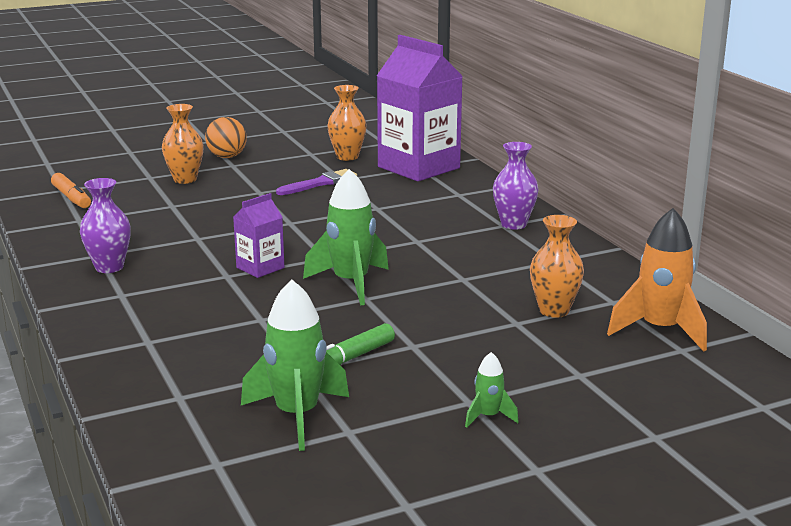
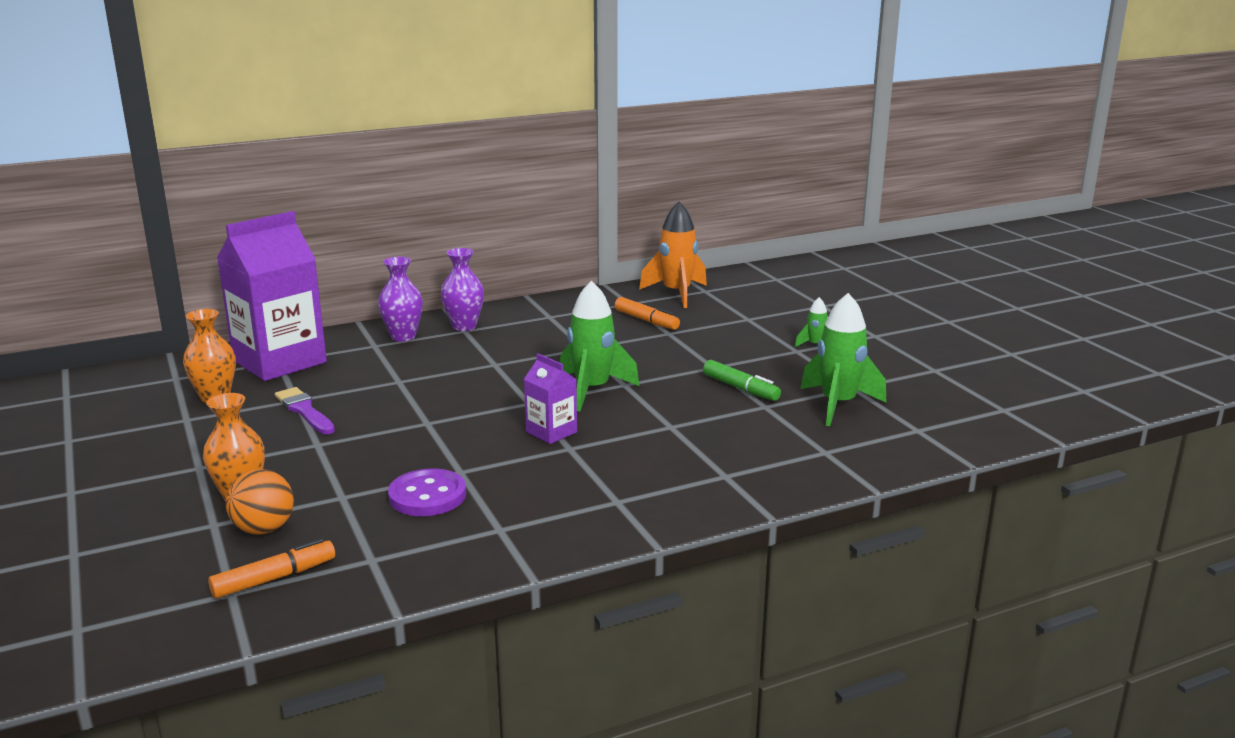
camera: 90 degrees left, 0 degrees up
(109, 267) = (540, 517): purple vase -> purple vase (403, 336)
(161, 230) = (427, 496): none -> purple button
(227, 157) = (159, 473): orange ball -> orange ball (264, 529)
(554, 311) = (646, 320): orange vase -> orange marker

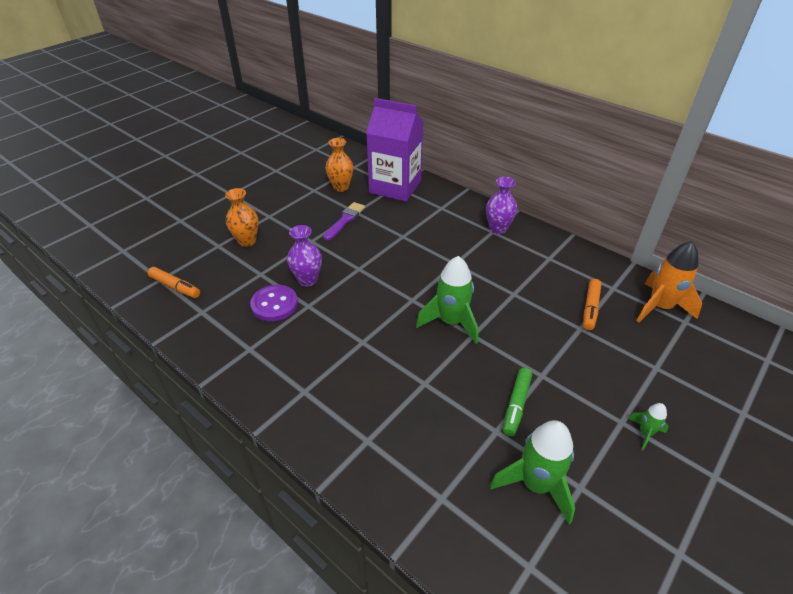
camera: 65 degrees right, 20 degrees up
(264, 529) = (219, 263): orange ball -> none
(403, 336) = (462, 212): purple vase -> purple vase (307, 280)
(551, 432) = (378, 325): purple carton -> none

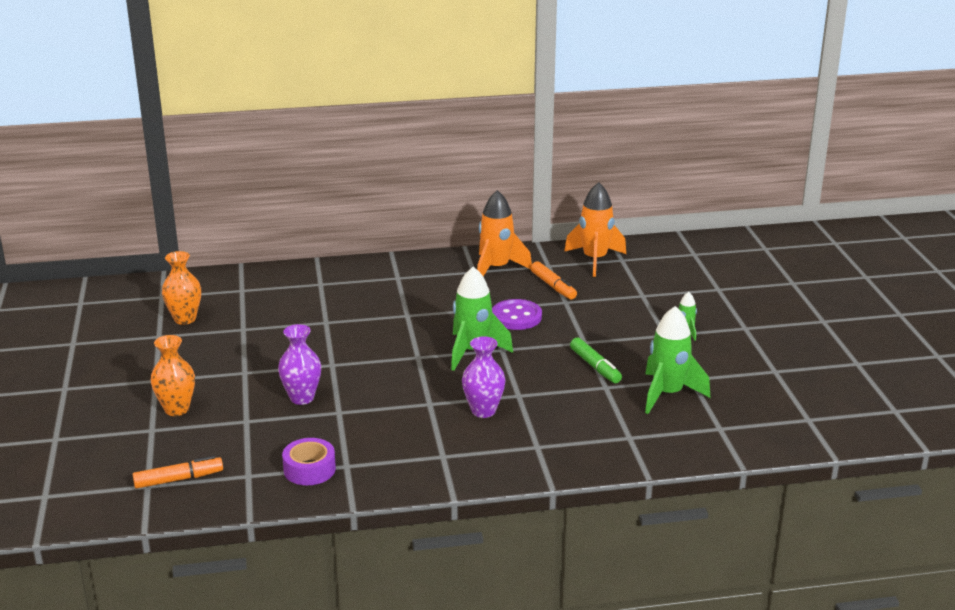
camera: 50 degrees left, 15 degrees down
(230, 334) = (309, 469): none -> purple tape
(274, 304) = (306, 429): purple button -> purple button (516, 317)
(345, 220) = (245, 340): purple brush -> none
(395, 187) = (242, 290): purple carton -> none
(498, 229) = (399, 273): purple vase -> purple vase (483, 411)
(569, 266) = (496, 269): none -> orange rocket

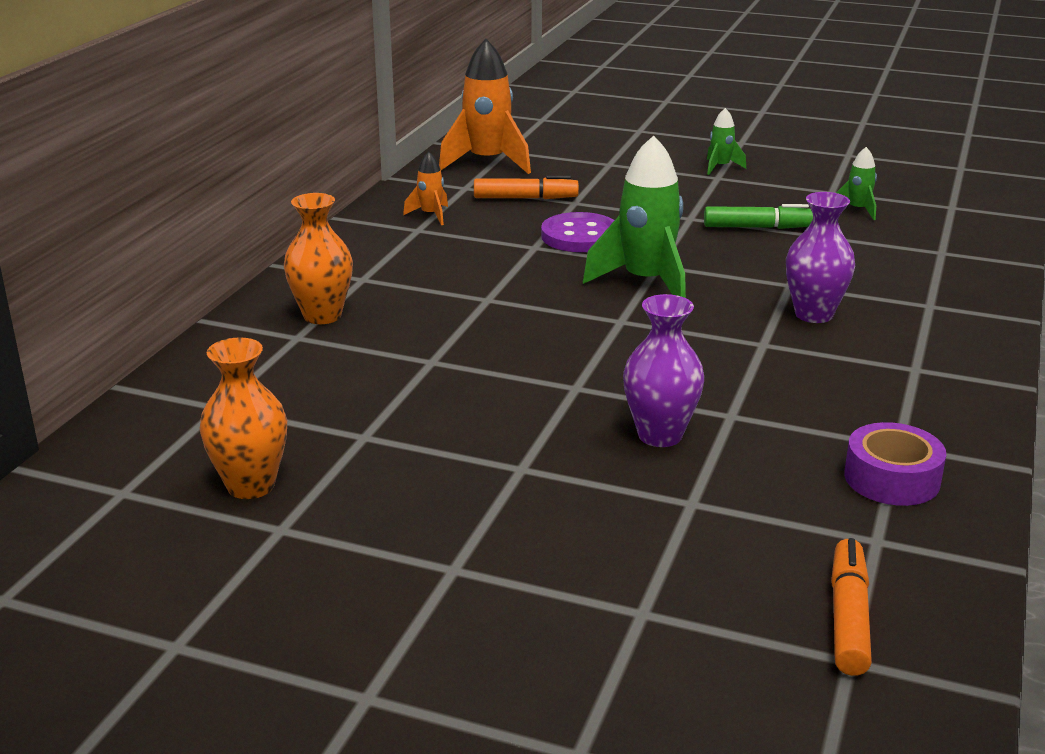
camera: 60 degrees left, 0 degrees up
(176, 409) = (589, 567): orange vase -> orange vase (322, 316)
(496, 269) = (431, 215): orange rocket -> orange rocket, size x0.49
(667, 394) = (857, 210): green rocket -> green rocket, size x0.49

